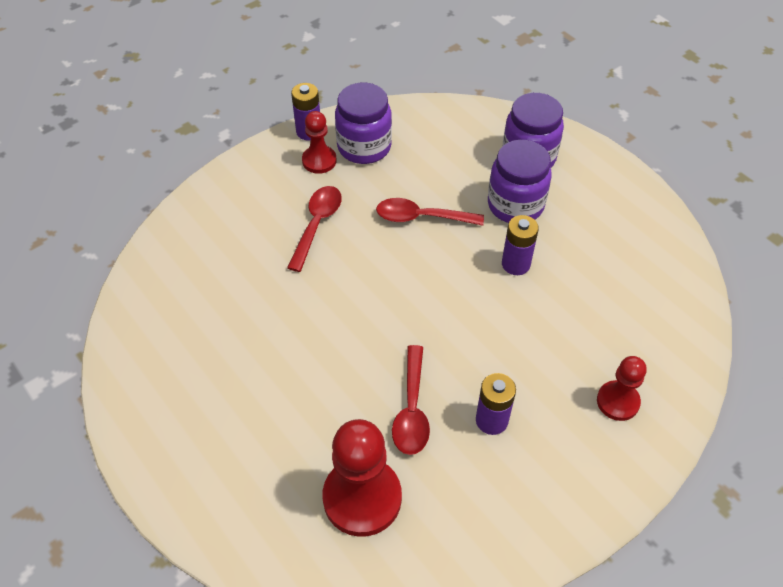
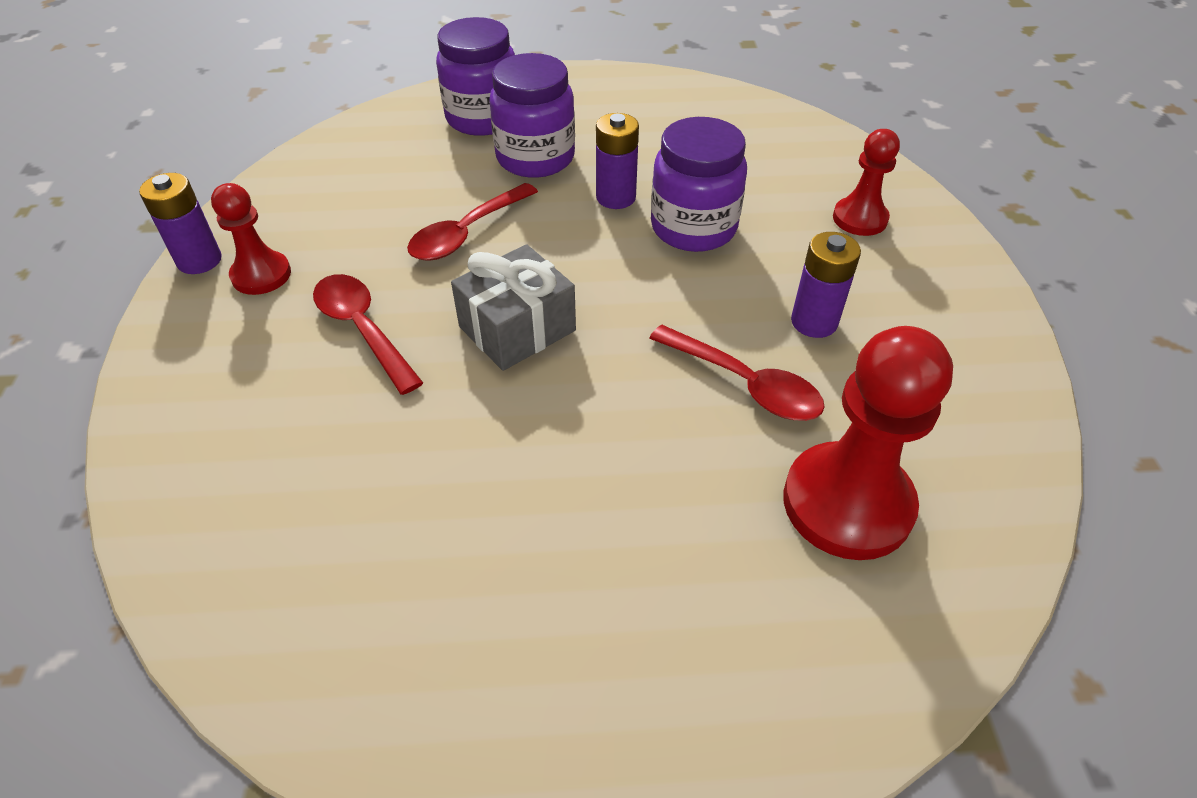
camera: 55 degrees left, 5 degrees down
(364, 147) = (297, 225): purple jar -> purple jar (693, 228)
(369, 285) = (517, 328): none -> grey gift

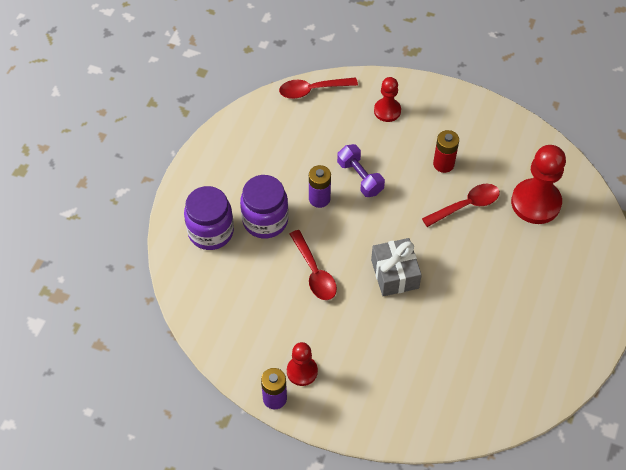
camera: 65 degrees left, 10 degrees up
(362, 329) = (365, 335): red spoon -> red spoon (312, 90)
(693, 228) = (360, 177): purple jar -> purple dumbbell
(814, 322) = (443, 164): purple battery -> red battery

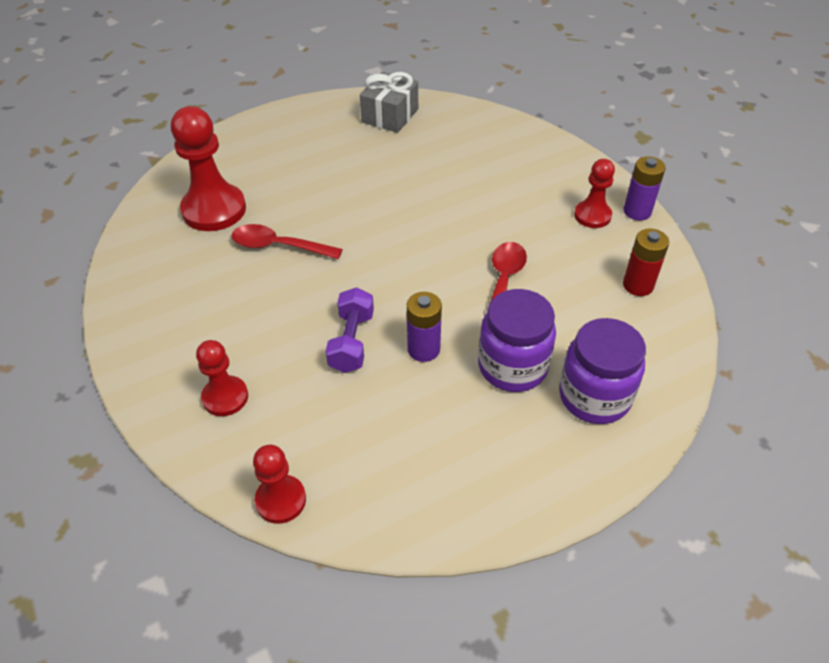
camera: 140 degrees left, 10 degrees down
(312, 90) = (281, 500): red spoon -> red pawn
(394, 274) = (421, 234): grey gift -> grey gift (390, 115)
(443, 164) = (246, 296): red battery -> red battery (638, 285)

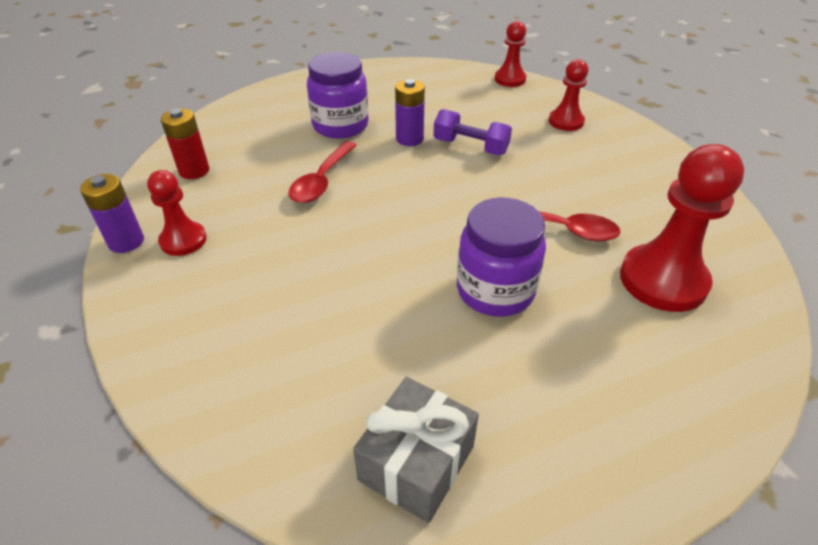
camera: 175 degrees left, 5 degrees down
(351, 341) = (470, 147): purple dumbbell -> purple dumbbell turned 75 degrees counterclockwise
(594, 397) = (288, 108): purple jar -> purple jar (495, 291)

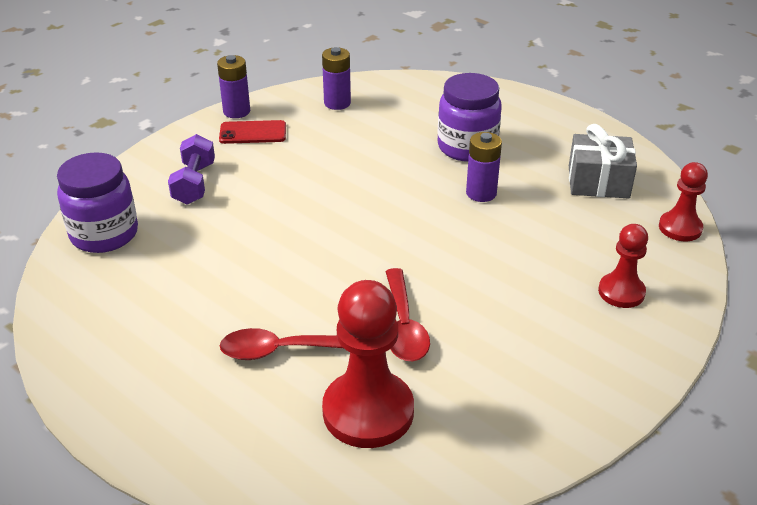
camera: 65 degrees right, 5 degrees down
(183, 240) = (253, 133): red pawn -> red phone
(194, 171) = (337, 103): red battery -> purple battery
(322, 181) = (372, 166): red spoon -> red spoon (282, 350)
(416, 463) = (98, 305): grey gift -> grey gift (598, 182)
(470, 147) = (501, 235): purple dumbbell -> purple dumbbell (194, 183)
(495, 291) = (288, 303): purple jar -> purple jar (104, 234)

